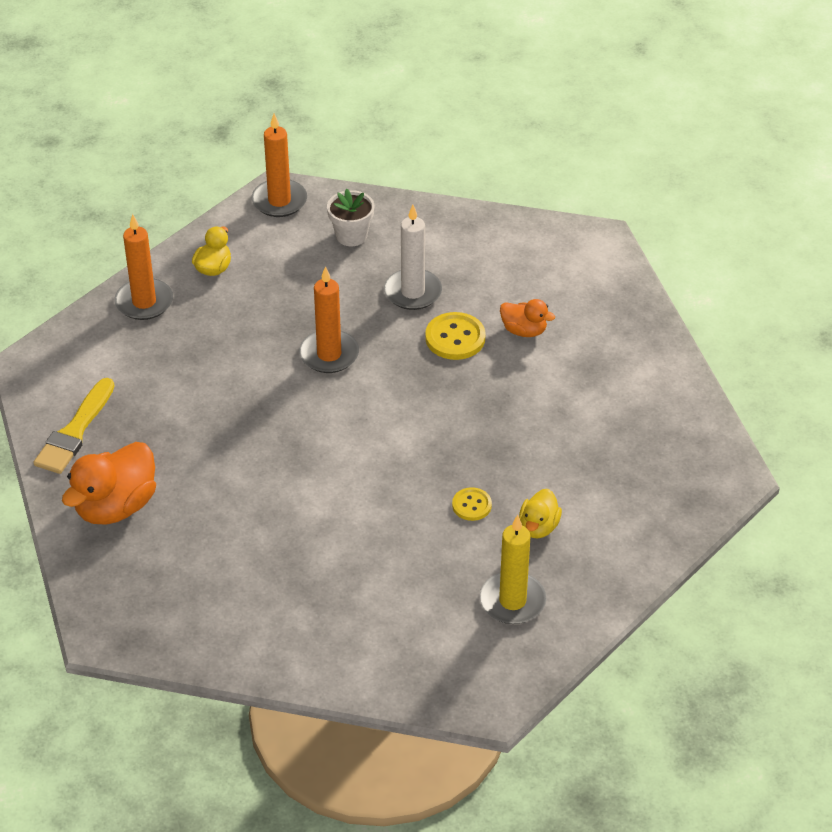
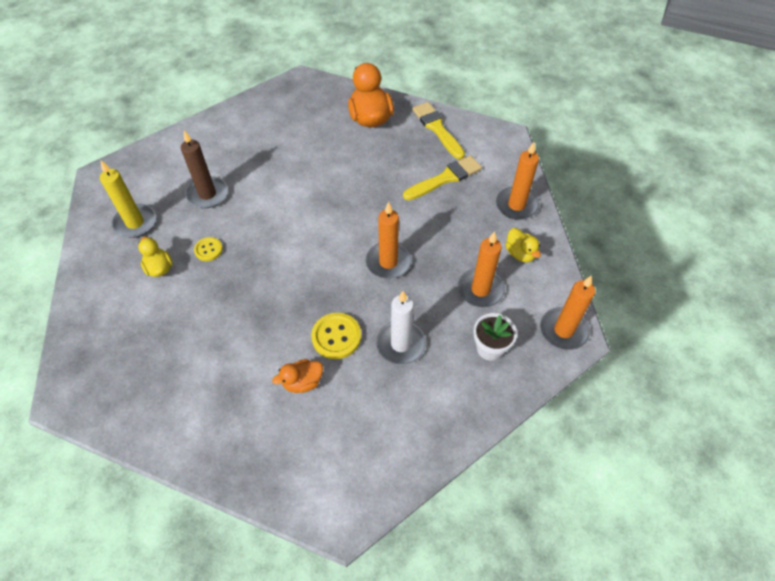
camera: 130 degrees right, 10 degrees up
(158, 378) = (445, 178): none -> yellow brush
(291, 273) = (480, 289): none -> orange candle
(402, 569) = (207, 194): none -> brown candle

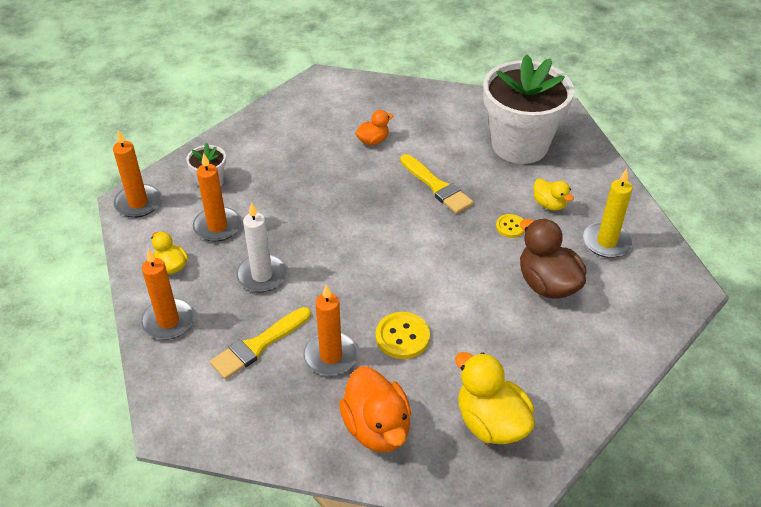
camera: 170 degrees right, 10 degrees down
(143, 349) = (519, 145): none -> white flower pot
(207, 194) = (547, 284): brown candle -> brown duck
(296, 112) = (491, 422): none -> yellow duck
(336, 337) = (353, 173): yellow button -> yellow button (402, 337)
(388, 262) = (316, 239): orange candle -> orange candle (331, 356)
(400, 344) = (293, 175): white candle -> white candle (262, 275)
(437, 128) = (274, 424): yellow brush -> yellow brush (437, 187)

